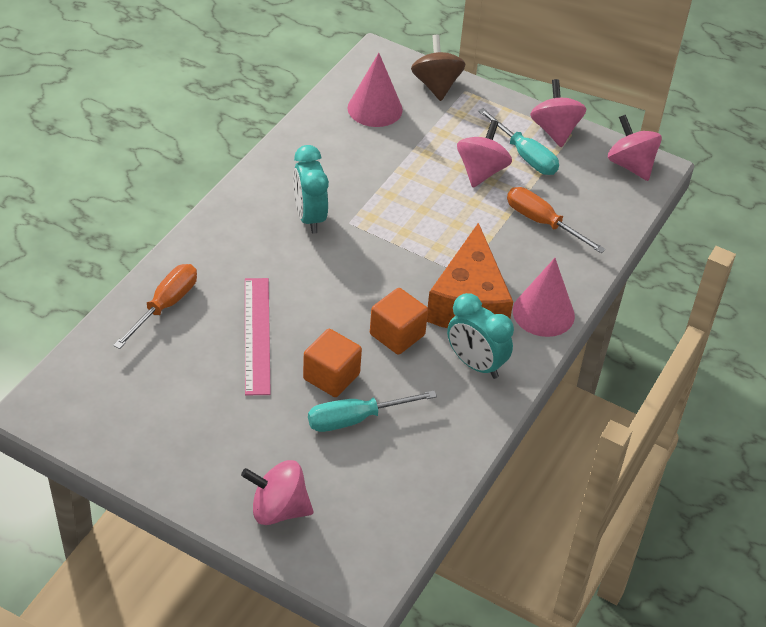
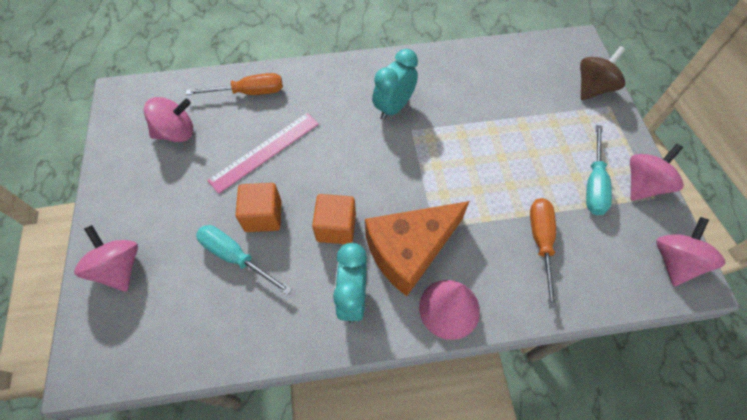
camera: 55 degrees right, 15 degrees up
(375, 108) = (529, 73): pink cone -> none
(481, 171) = (545, 169): pink spinning top -> pink spinning top (176, 132)

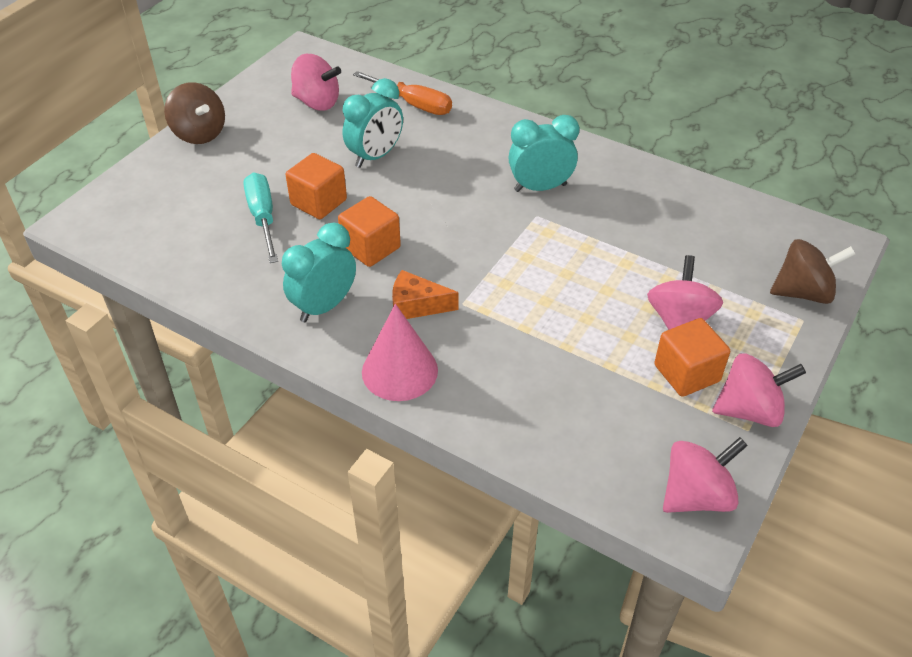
camera: 40 degrees right, 15 degrees down
(108, 218) = (199, 134): none -> brown spinning top
(119, 268) = (170, 172): pink spinning top -> pink spinning top (679, 321)
(265, 151) = (375, 156): pink ruler -> turquoise clock
(409, 251) = (416, 305): orange cheese -> orange cheese, size x0.50
(540, 242) = (558, 382): orange screwdriver -> none
(594, 184) = (686, 373): turquoise screwdriver -> orange cube

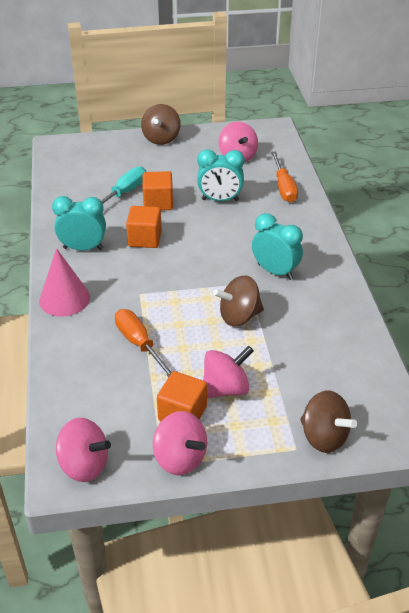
camera: 50 degrees right, 5 degrees down
(416, 305) = (119, 278): orange cheese -> none
(547, 349) = (139, 344): none -> orange screwdriver
(581, 251) = (239, 316): none -> brown spinning top

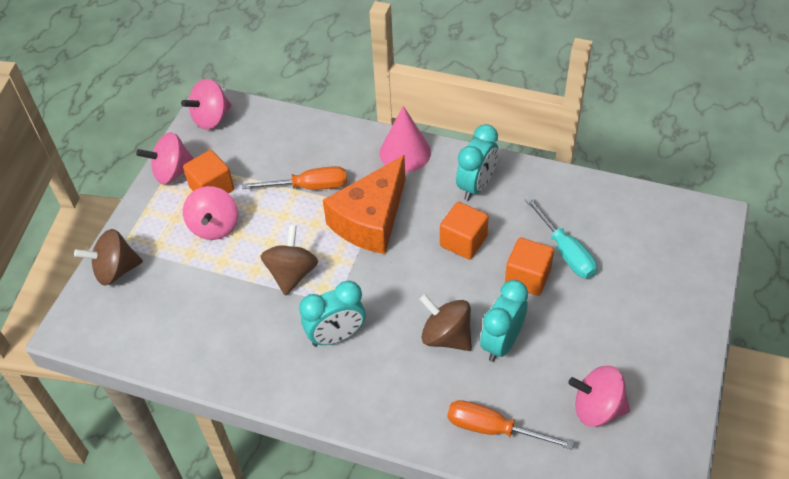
camera: 120 degrees right, 10 degrees up
(154, 292) = (371, 220): none -> orange cheese
(161, 138) = (686, 335): brown spinning top -> brown spinning top (446, 336)

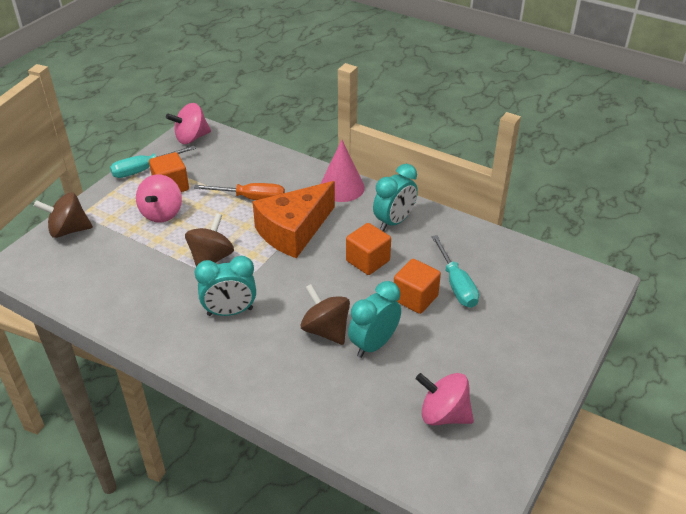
camera: 10 degrees right, 10 degrees down
(172, 172) = (144, 170): pink spinning top -> turquoise screwdriver
(493, 429) = (341, 412): orange screwdriver -> none

